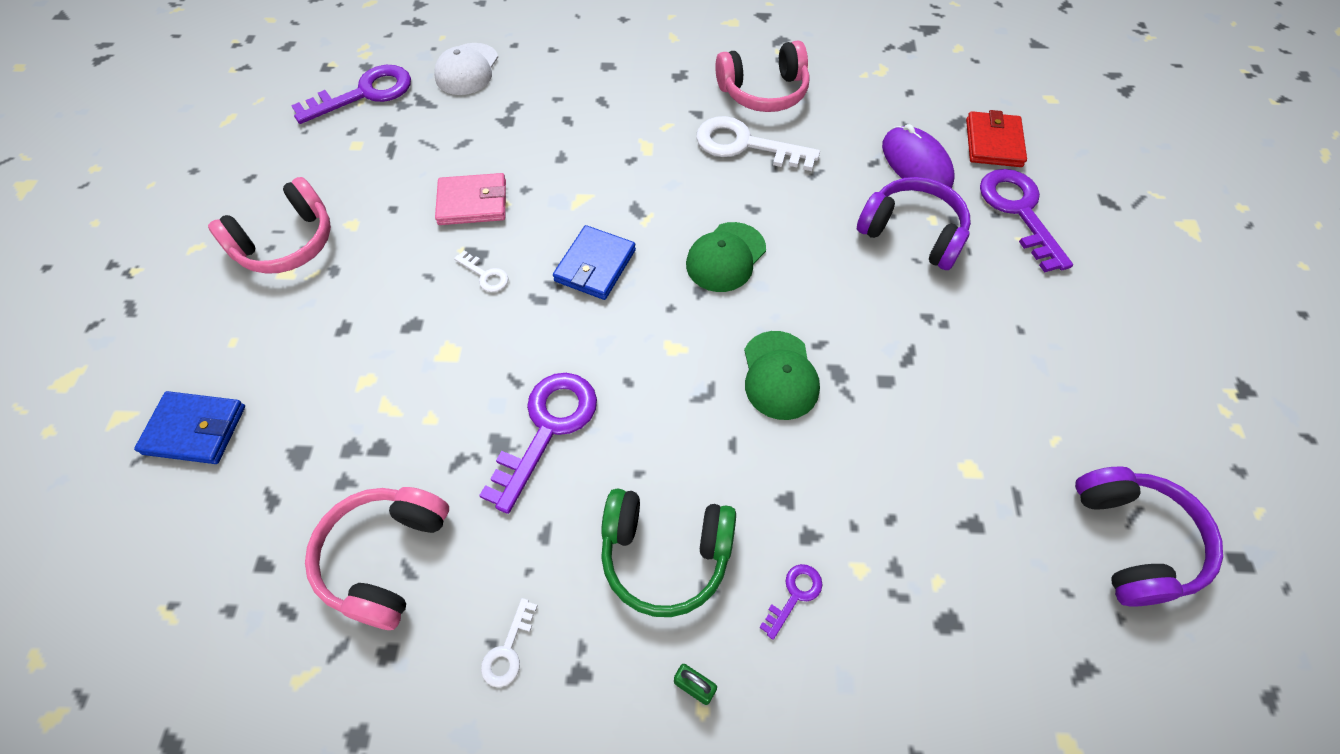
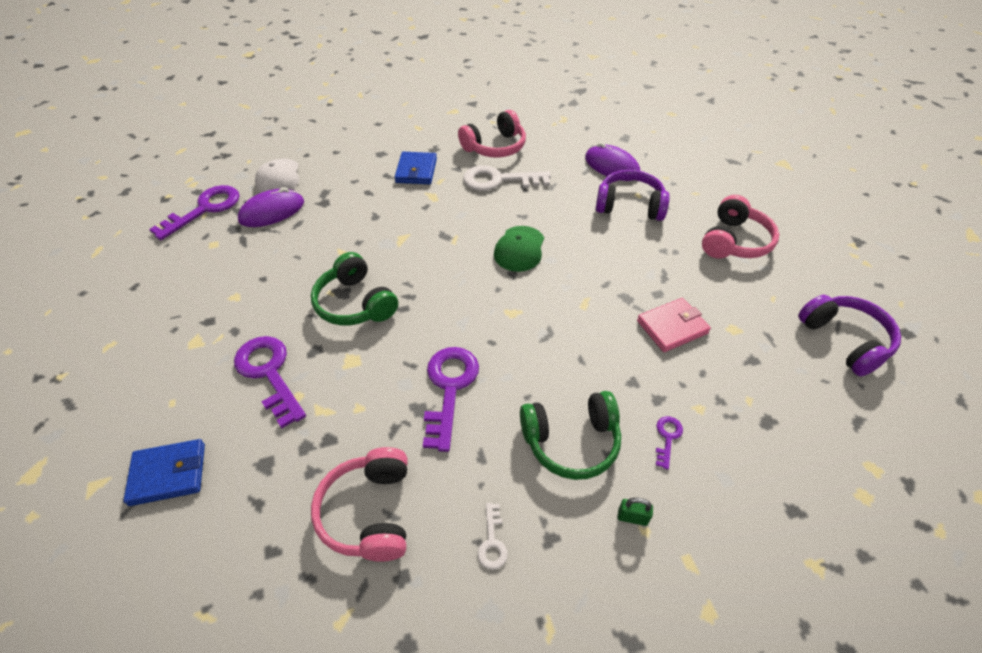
camera: 20 degrees left, 10 degrees down
(287, 243) = (187, 322): pink headphones -> pink headphones (734, 241)
(440, 117) = (272, 211): none -> purple mouse
(472, 203) = (323, 260): pink wallet -> pink wallet (672, 327)
(485, 275) = (355, 303): white key -> green headphones
(595, 265) = (432, 277): blue wallet -> blue wallet (416, 171)
(779, 375) = (590, 309): green cap -> none
(993, 143) = (651, 144): red wallet -> none
(1019, 212) = (686, 178): purple key -> purple key (269, 374)

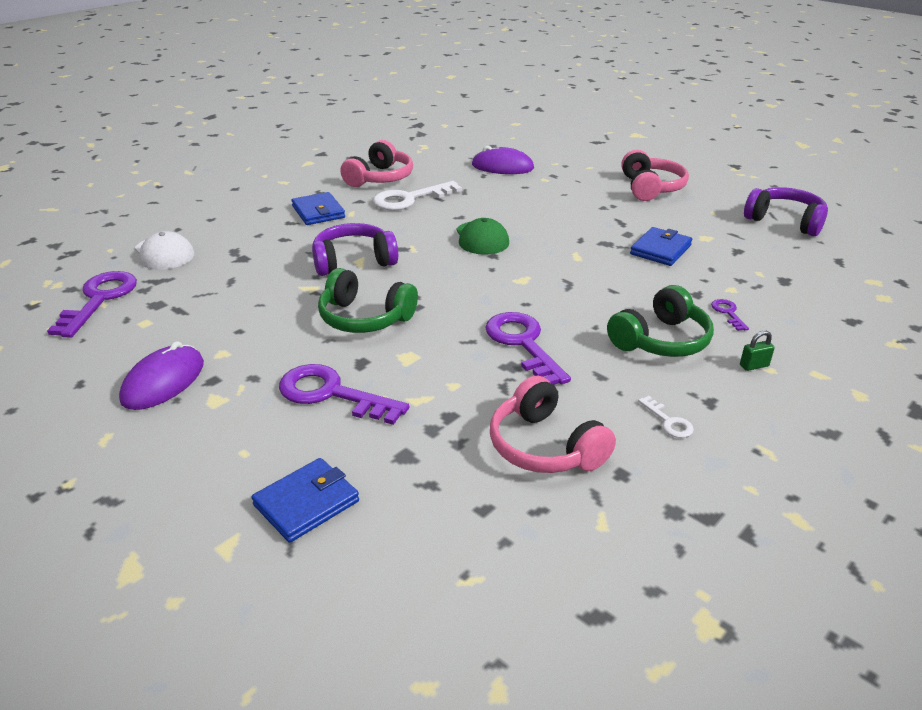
camera: 30 degrees left, 15 degrees down
(272, 211) = (188, 280): purple mouse -> purple mouse (163, 381)
(629, 206) = (545, 187): purple headphones -> purple headphones (353, 261)
(672, 327) = (660, 250): pink wallet -> blue wallet

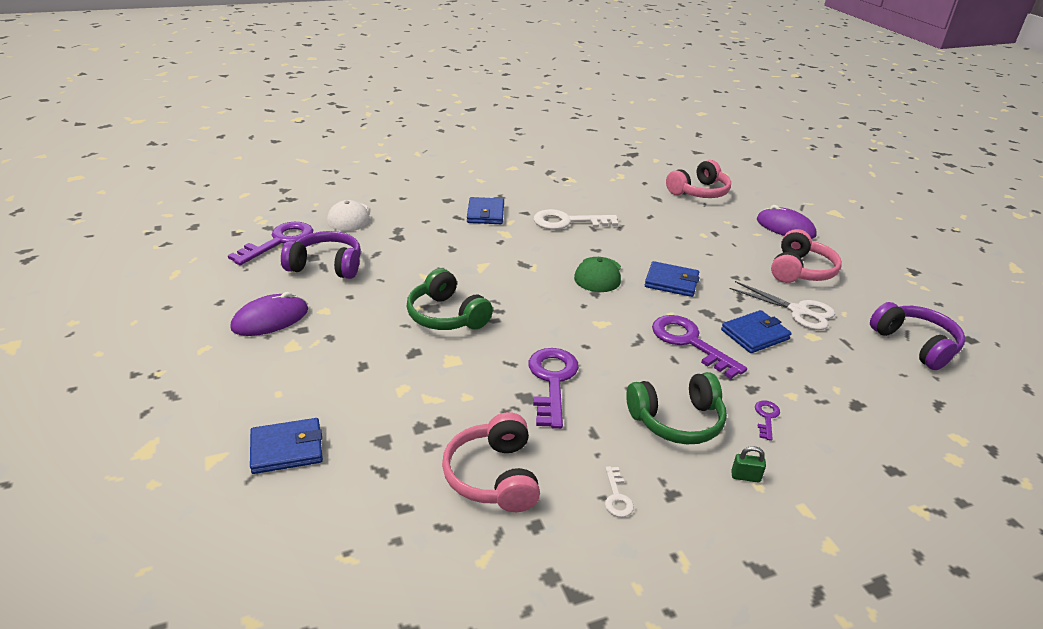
camera: 25 degrees right, 0 degrees up
(332, 394) = (372, 370): purple key -> purple key (689, 342)
(353, 261) = (477, 265): purple headphones -> purple headphones (326, 266)
(379, 178) = (558, 196): pink headphones -> pink headphones (699, 192)
(502, 167) = (674, 212): purple mouse -> purple mouse (785, 228)
(553, 226) = (671, 282): none -> blue wallet
(677, 221) = (798, 311): none -> white scissors

